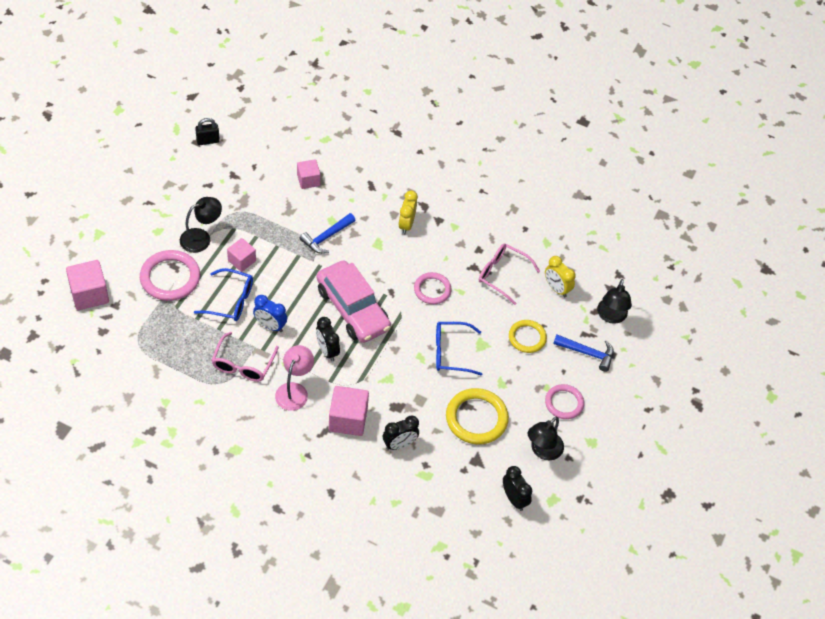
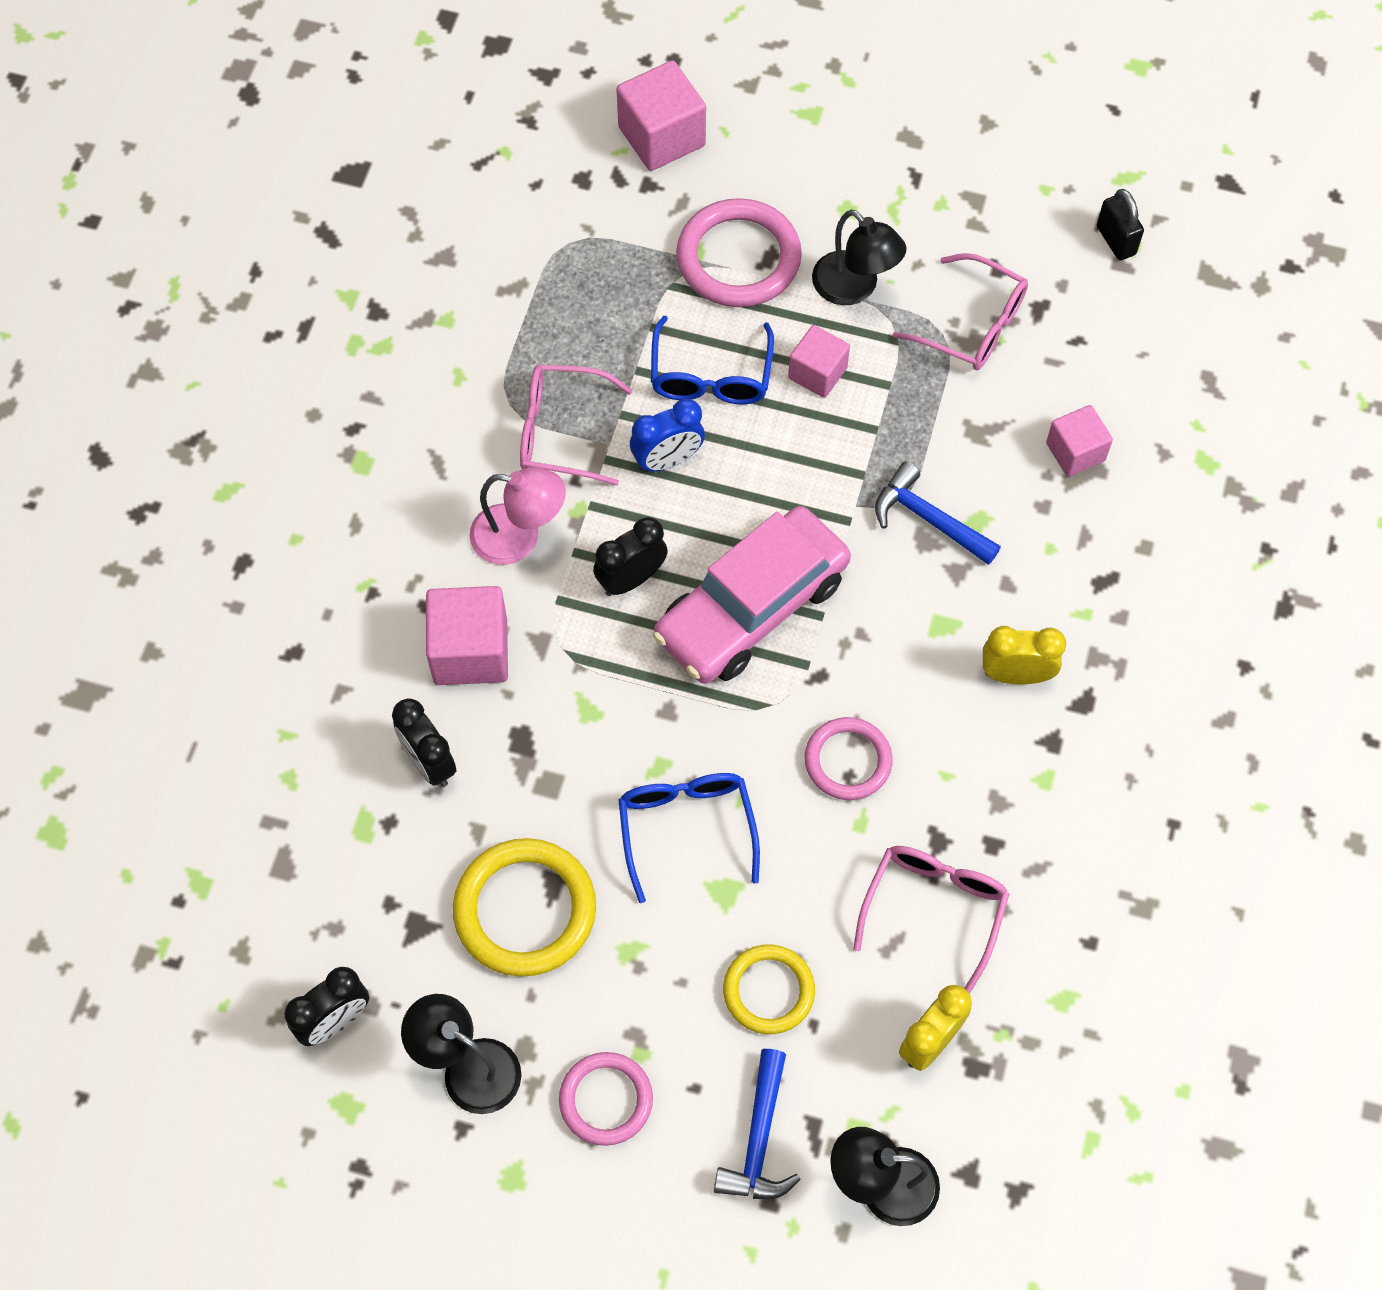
camera: 85 degrees right, 10 degrees up
(234, 200) = (971, 324): none -> pink glasses
(270, 326) = (667, 460): blue clock -> blue clock turned 135 degrees counterclockwise

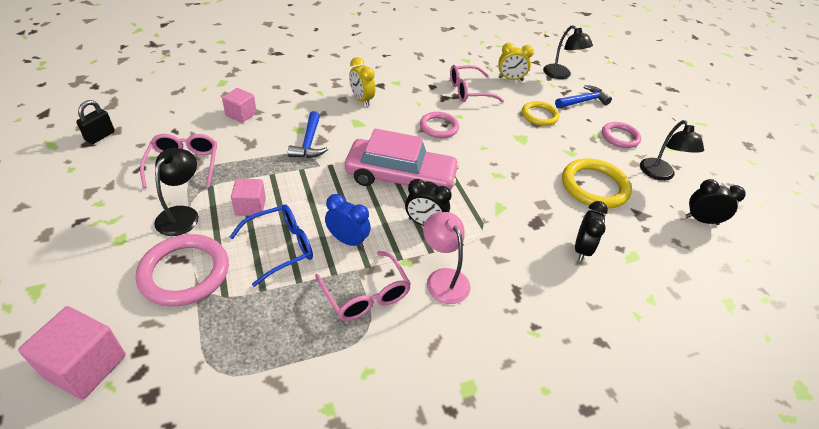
camera: 130 degrees left, 20 degrees down
(470, 651) = (519, 264): pink cube -> none
(686, 829) = (512, 157): blue glasses -> none

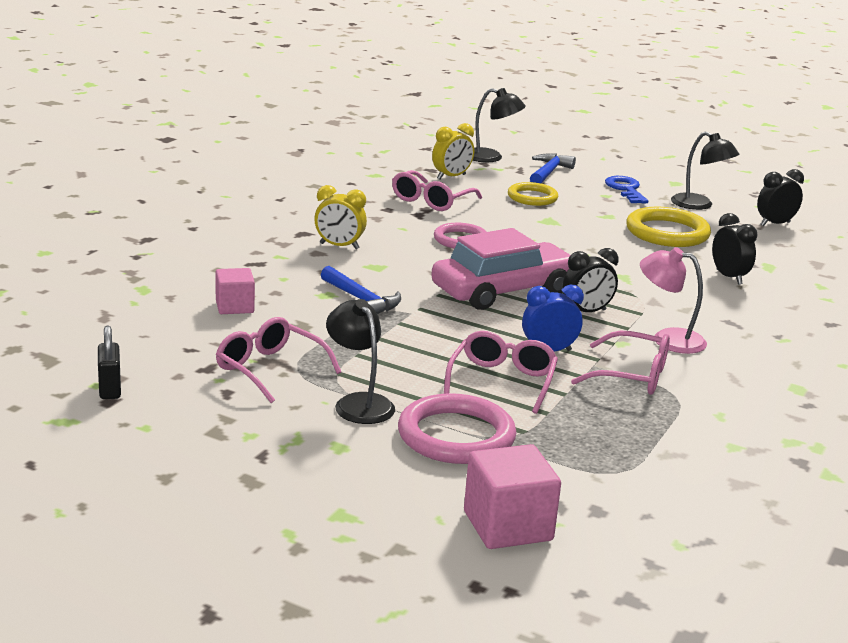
camera: 40 degrees left, 20 degrees down
(250, 207) = (412, 368): pink cube -> none
(280, 247) = (502, 381): blue glasses -> pink glasses
(620, 137) = (625, 189): pink ring -> blue key

